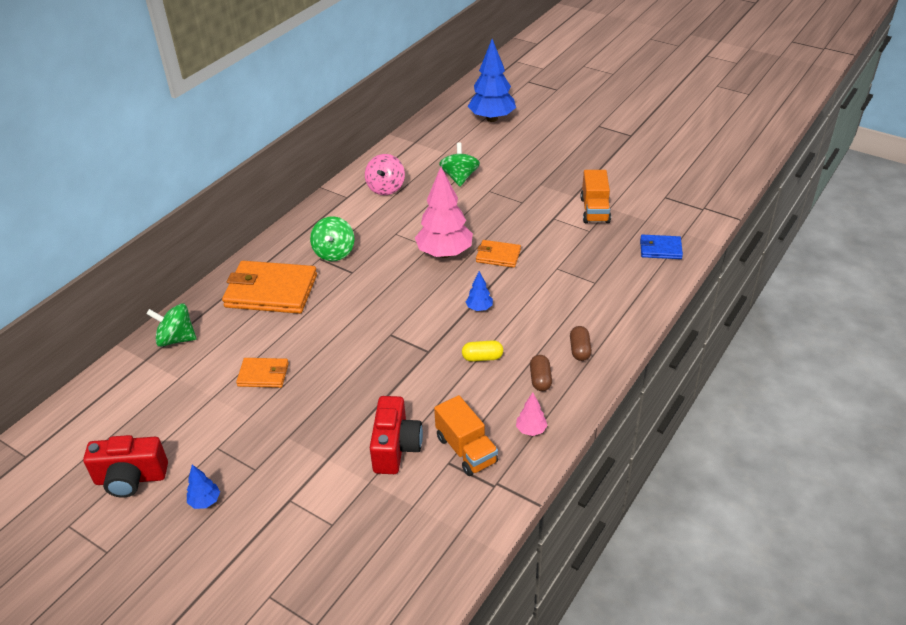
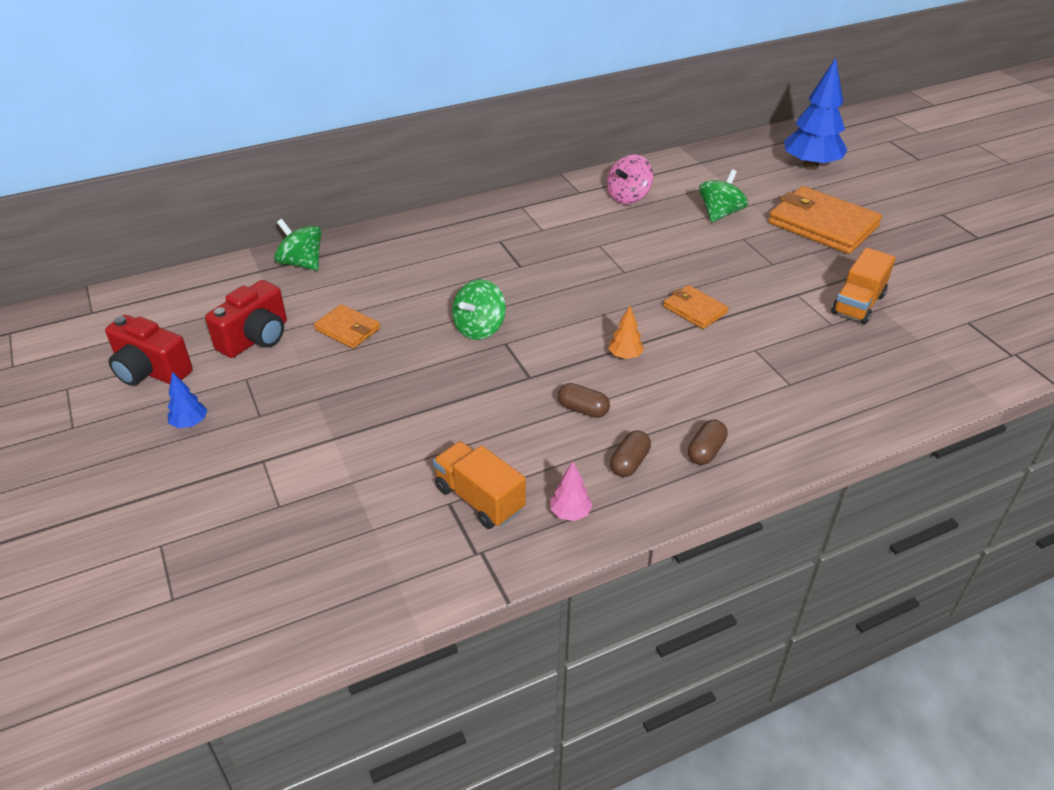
camera: 30 degrees right, 0 degrees up
(271, 291) = (425, 253): orange wallet -> orange wallet (822, 224)
(334, 252) = (519, 240): green spinning top -> green spinning top (479, 328)
(396, 448) = (408, 460): red camera -> red camera (256, 338)
(444, 253) = (635, 284): pink tree -> none
(466, 450) = (479, 499): orange truck -> orange truck turned 135 degrees clockwise
(479, 308) = (625, 356): blue tree -> orange tree
(482, 357) = (583, 409): yellow capsule -> brown capsule
(660, 249) = (911, 379): blue wallet -> none

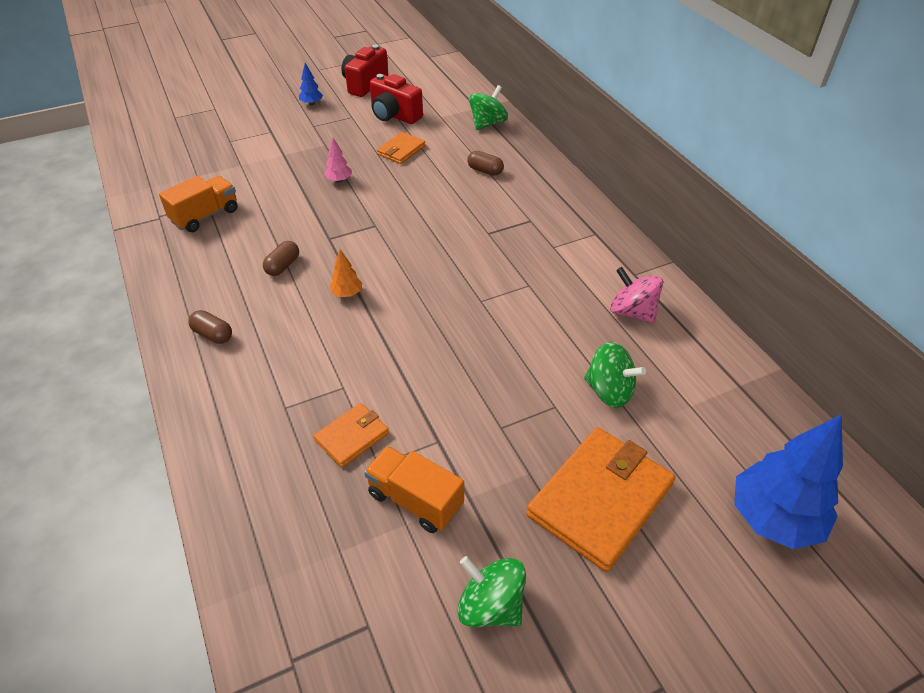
camera: 90 degrees right, 5 degrees up
(479, 328) = (396, 211): green spinning top -> green spinning top (490, 605)
(570, 513) = (176, 256): pink tree -> pink tree (339, 180)
(629, 463) = (215, 289): brown capsule -> brown capsule (485, 171)
(694, 309) = (413, 348): orange wallet -> orange wallet (352, 437)

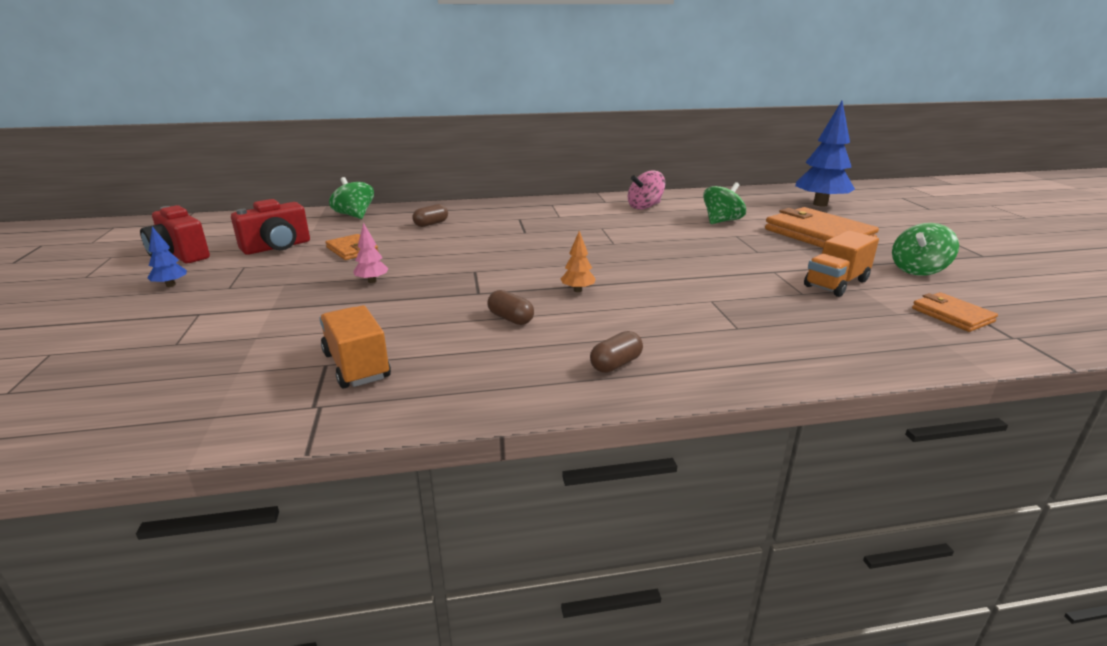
camera: 75 degrees left, 20 degrees down
(352, 437) = (773, 301): orange wallet -> orange wallet (952, 315)

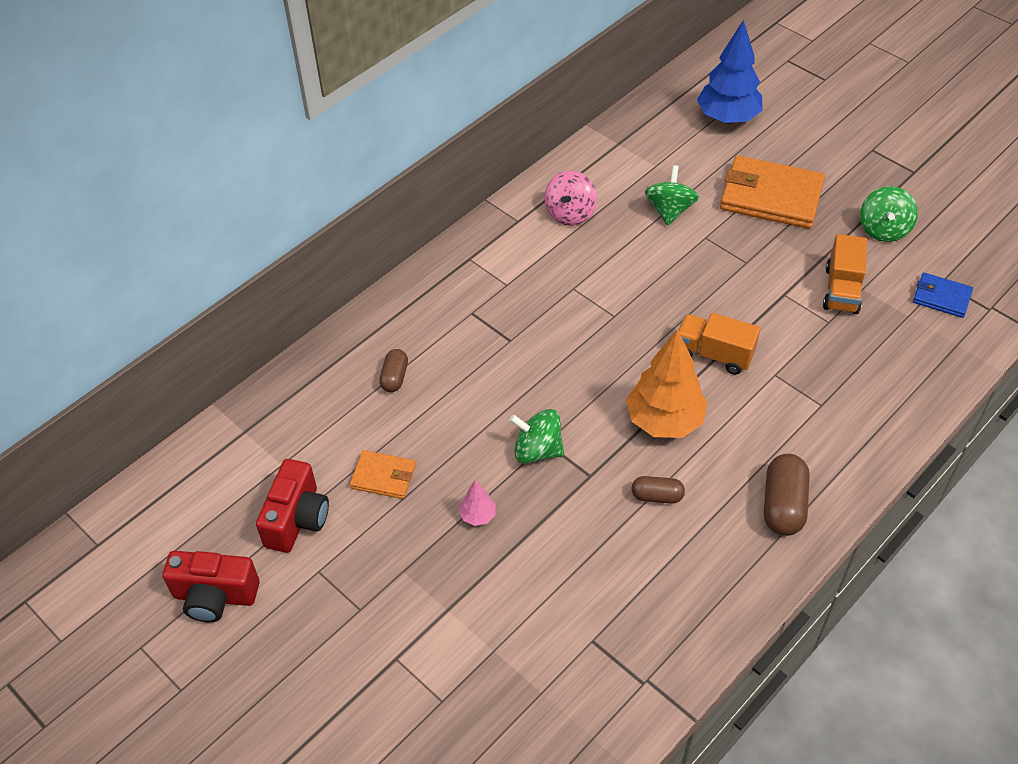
camera: 35 degrees left, 25 degrees up
(171, 285) = (297, 643): blue tree -> none
(354, 215) = (284, 407): green spinning top -> green spinning top (537, 450)
(356, 366) = (616, 626): orange truck -> orange truck (713, 354)
(577, 290) = (664, 421): orange tree -> orange tree, size x2.26
(616, 364) = (783, 505): brown capsule -> brown capsule, size x1.66
(952, 315) = (941, 297): orange wallet -> blue wallet

